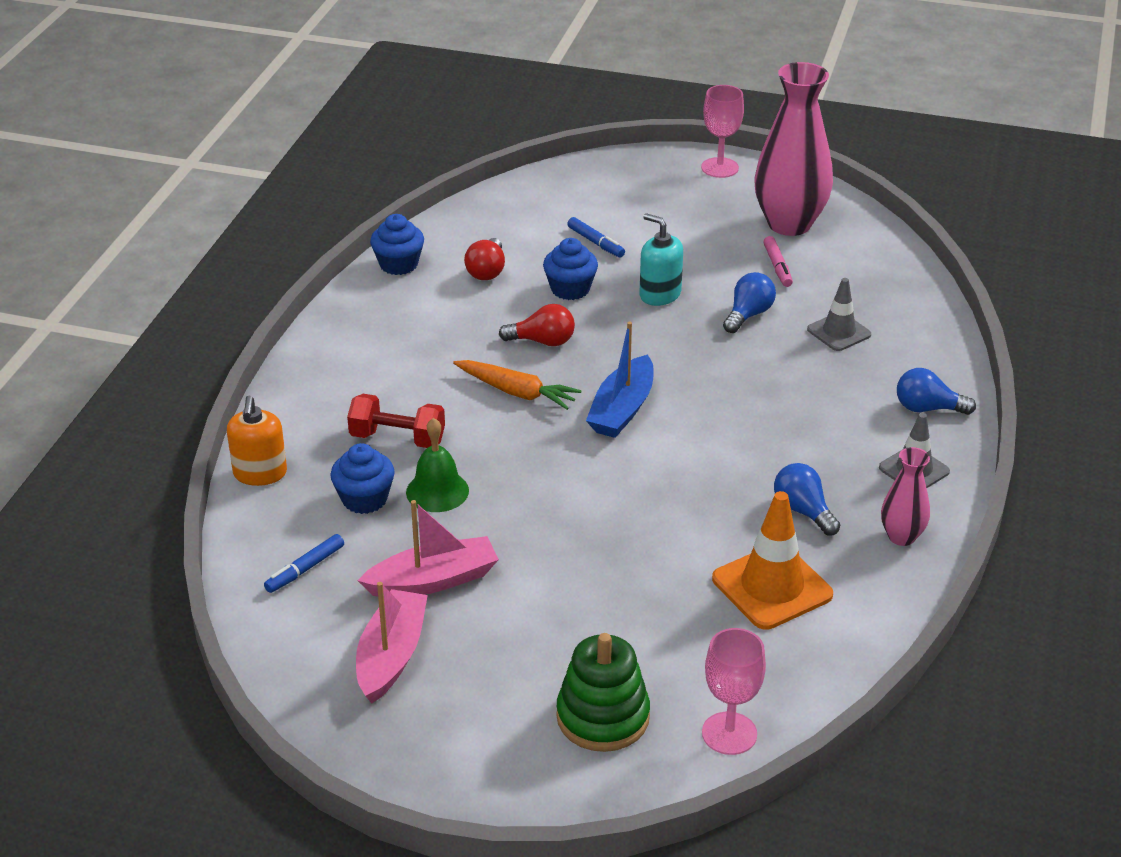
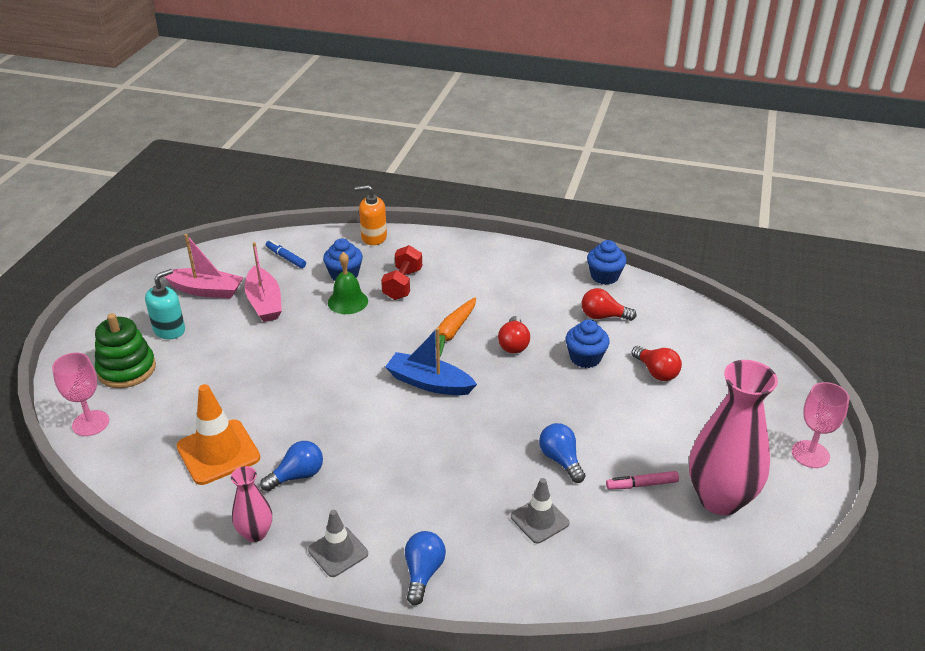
camera: 90 degrees right, 0 degrees up
(596, 243) = (656, 372): blue marker -> red light bulb
(660, 294) = (585, 407): turquoise soap dispenser -> turquoise soap dispenser (169, 330)
(748, 315) = (561, 460): blue light bulb -> blue light bulb turned 150 degrees counterclockwise

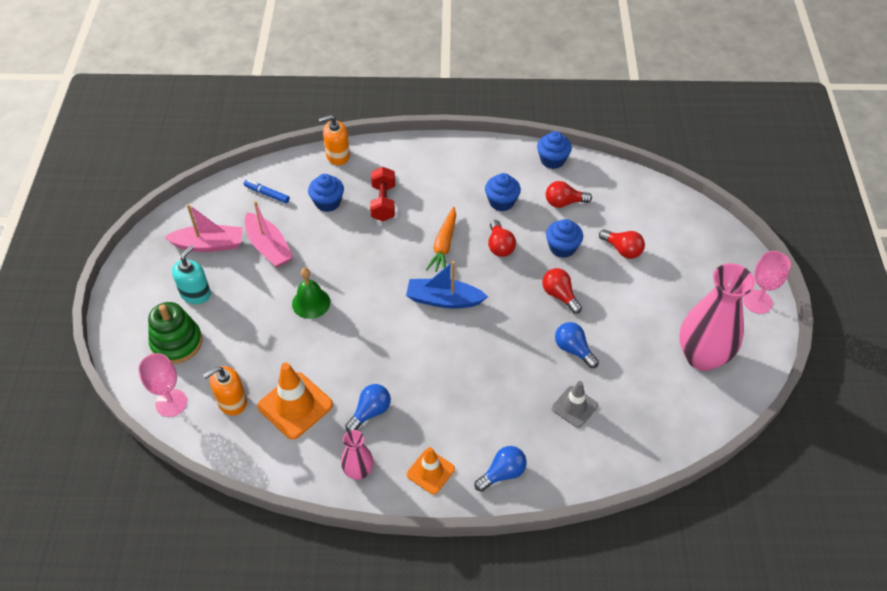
camera: 15 degrees left, 15 degrees up
(153, 435) = (232, 401): none -> orange soap dispenser
(338, 552) = (430, 472): grey traffic cone -> orange traffic cone
(348, 301) = (342, 231): green bell -> green bell (311, 303)
(423, 573) = (502, 473): blue light bulb -> blue light bulb turned 60 degrees clockwise
(532, 304) = (501, 202): none -> blue cupcake
(564, 403) = (559, 295): none -> red light bulb
(641, 485) = (641, 358): pink marker -> none

